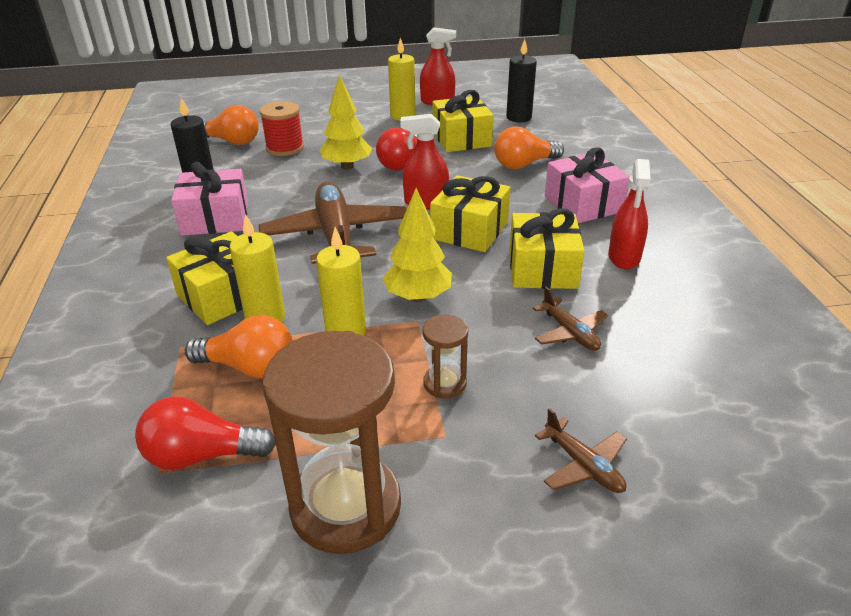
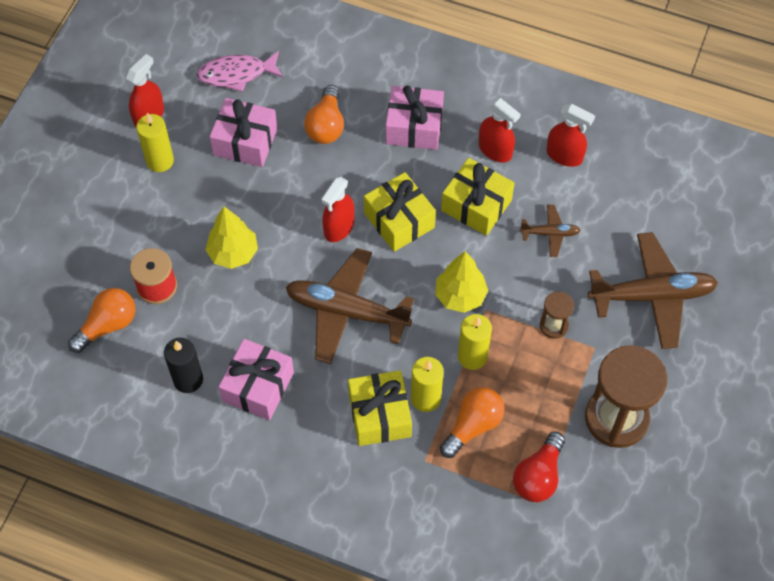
camera: 60 degrees left, 25 degrees up
(402, 163) = (258, 209): red light bulb -> none
(461, 139) = (245, 142): yellow gift -> pink gift
(518, 117) = (236, 74): black candle -> pink fish
(583, 465) = (652, 296): brown plane -> brown plane, size x2.11
(685, 305) = (564, 155): none -> red spray bottle

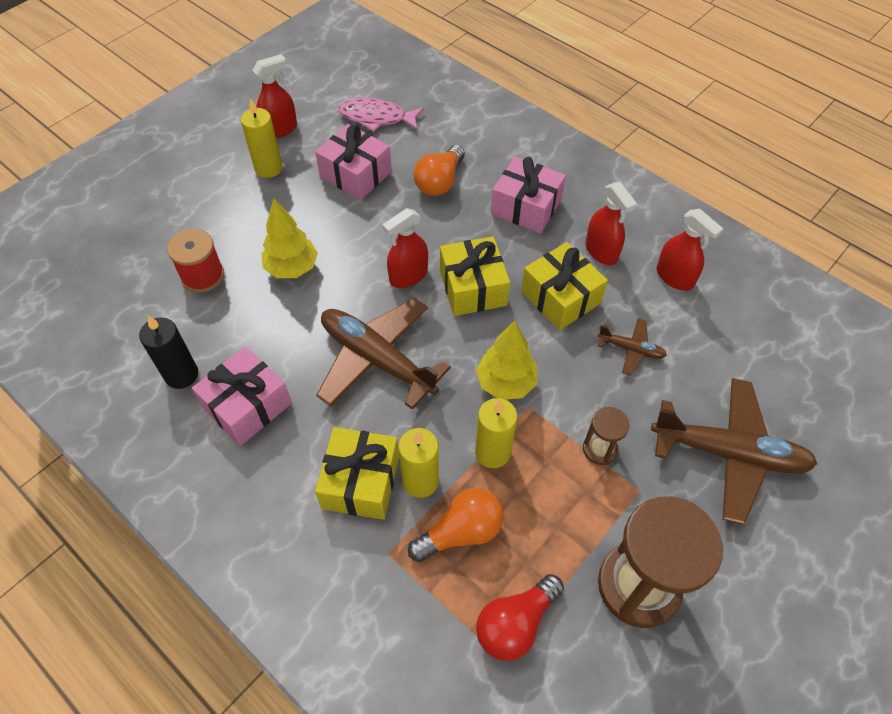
camera: 20 degrees right, 5 degrees down
(108, 325) = (136, 297): orange light bulb -> none

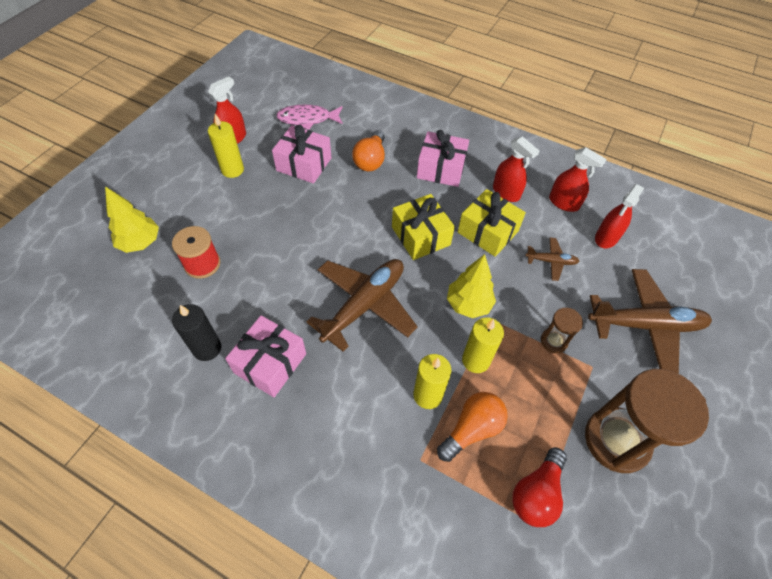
camera: 15 degrees left, 0 degrees up
(292, 268) = (274, 245): yellow tree -> yellow tree (140, 243)
(361, 482) = (381, 406): yellow gift -> none
(377, 359) = (364, 305): brown plane -> brown plane turned 105 degrees clockwise
(408, 276) = (368, 235): red spray bottle -> red spray bottle (606, 237)

